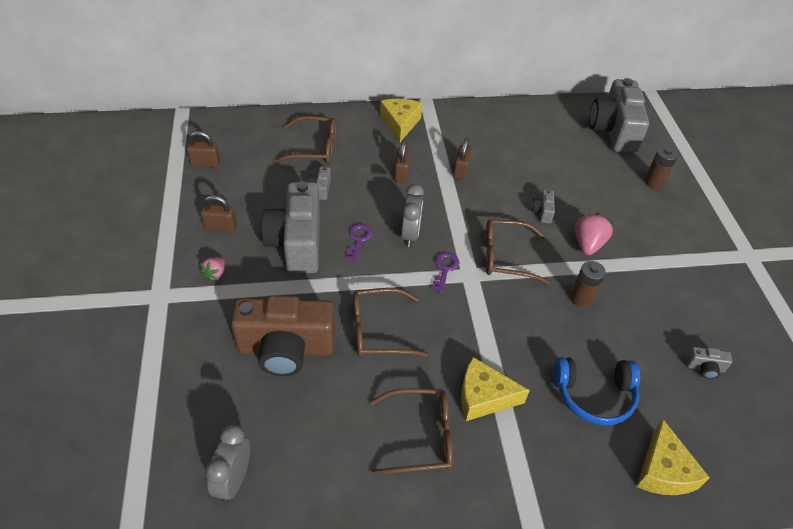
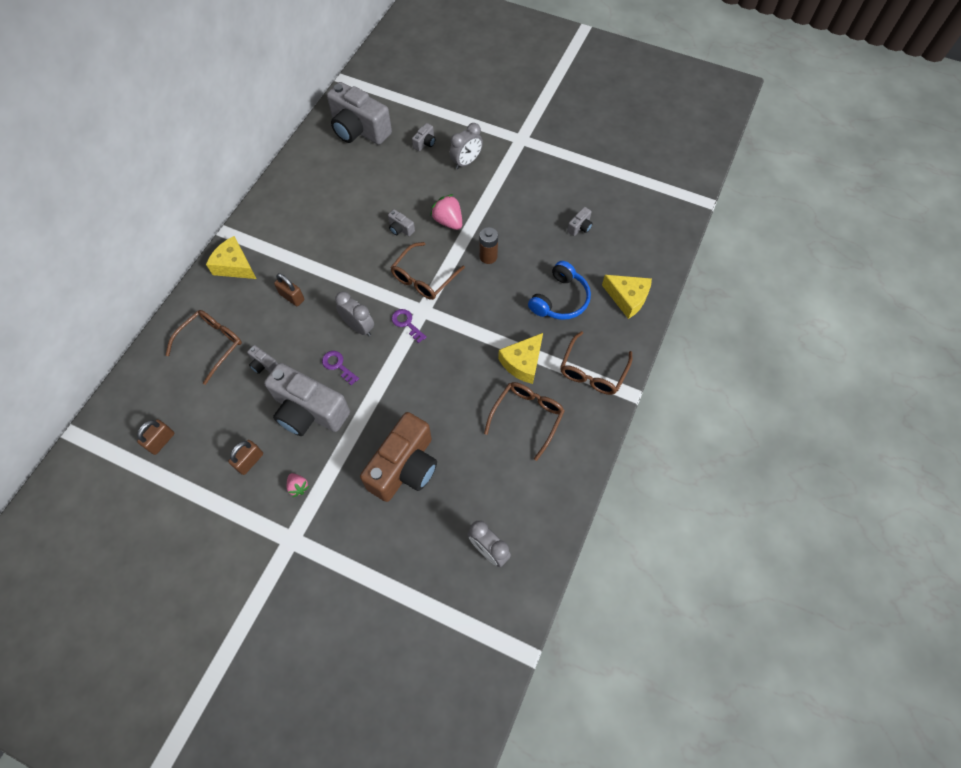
camera: 55 degrees left, 15 degrees up
(379, 330) = (430, 396): brown glasses -> brown glasses (593, 371)
(461, 171) = (321, 255): brown padlock -> none
(654, 182) = (425, 143): brown battery -> grey camera
(669, 224) = (466, 162): none -> grey clock

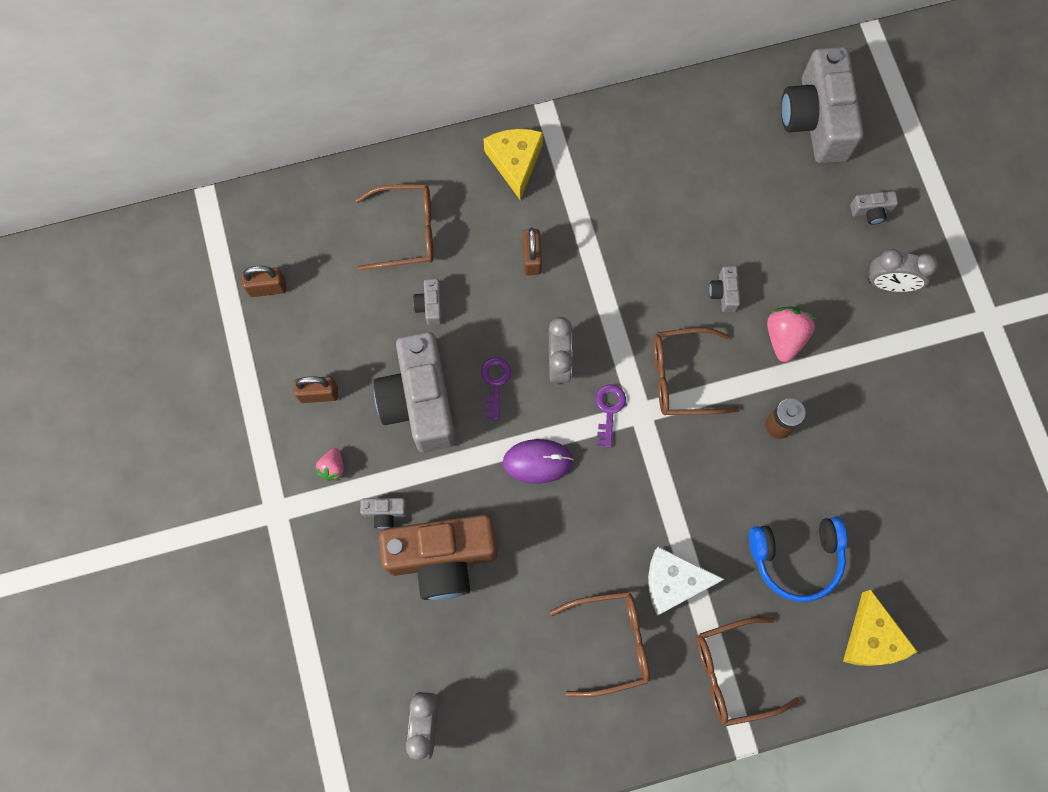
camera: 50 degrees right, 10 degrees up
(400, 378) = (537, 462): none -> purple mouse
(522, 363) = (674, 582): yellow cheese -> white cheese
(580, 227) = (922, 499): grey camera -> grey camera (385, 513)

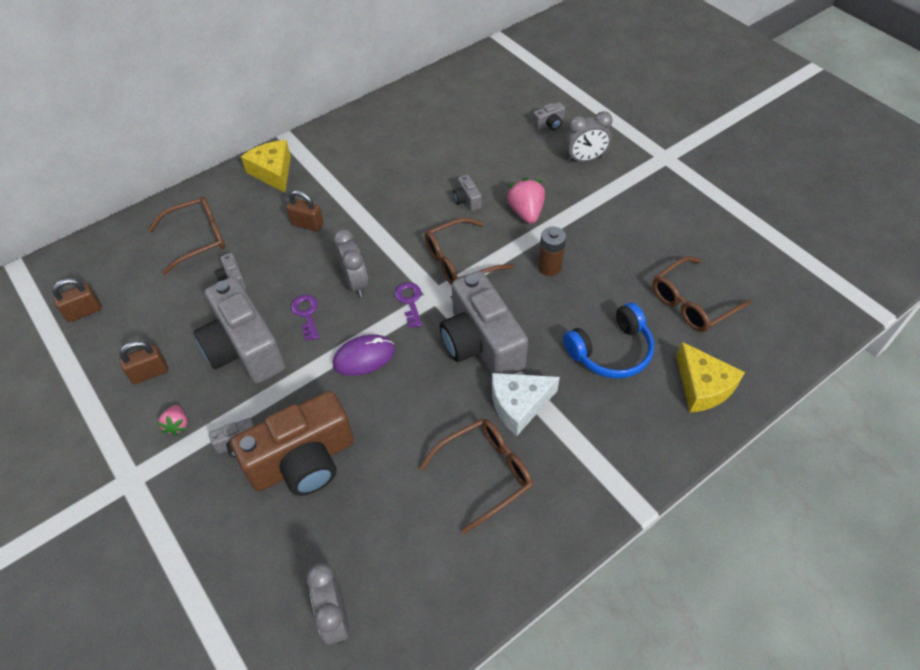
camera: 20 degrees left, 20 degrees down
(532, 258) = (307, 224): brown padlock -> brown padlock turned 45 degrees counterclockwise
(734, 673) = (604, 456): brown glasses -> brown glasses (692, 302)
(816, 120) = (485, 89): grey camera -> grey camera (481, 343)

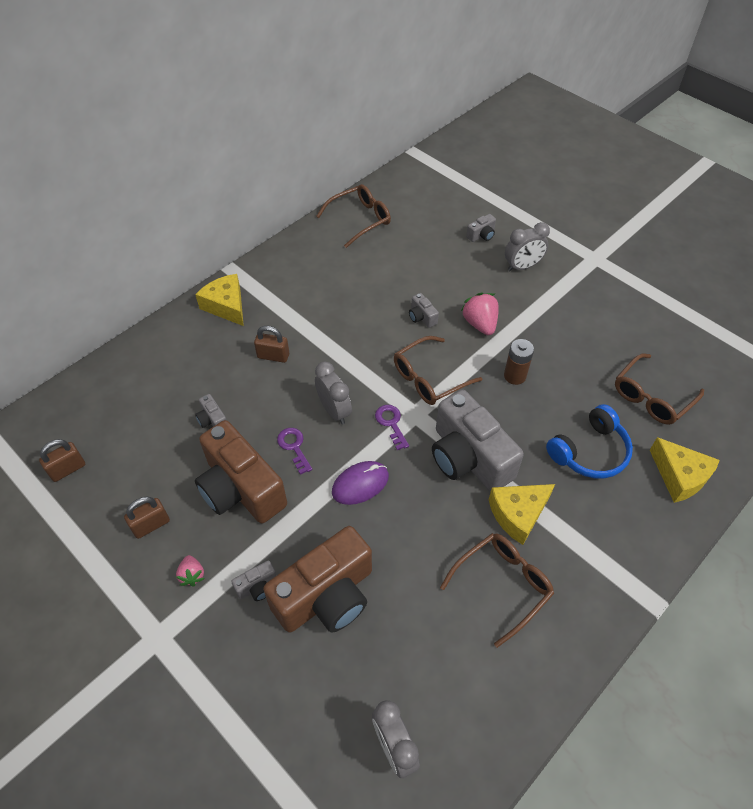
camera: 10 degrees left, 0 degrees up
(197, 239) = (166, 381): brown glasses -> brown glasses (359, 220)
(244, 348) = (241, 489): grey camera -> brown camera
(519, 405) = (518, 514): white cheese -> yellow cheese

